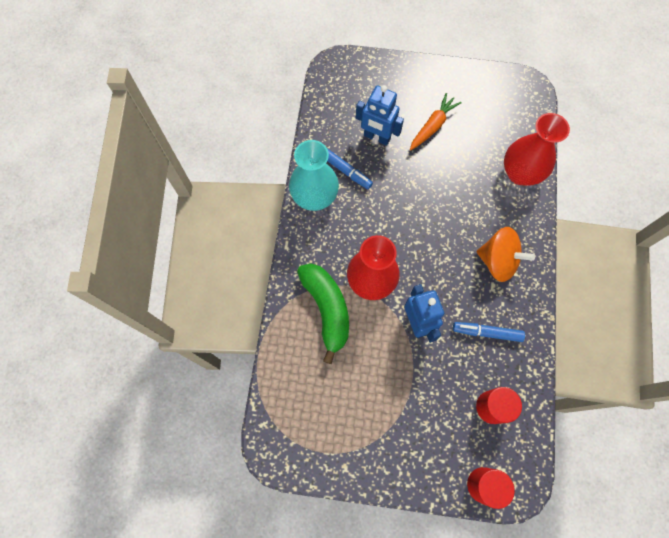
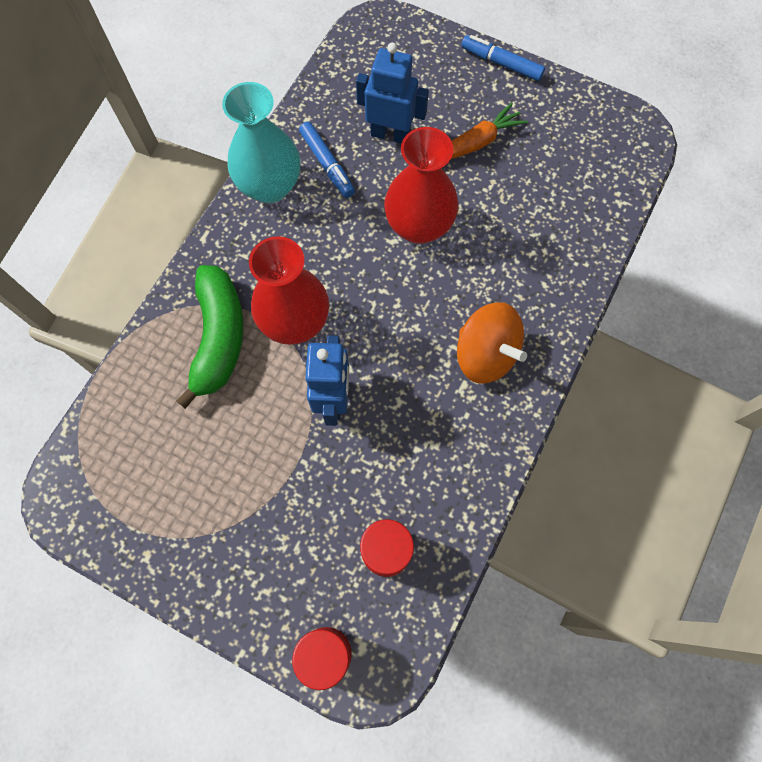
camera: 20 degrees right, 0 degrees up
(376, 137) = (390, 134): blue robot -> blue robot turned 150 degrees clockwise
(487, 332) = (425, 446): blue marker -> blue marker (501, 63)
(520, 173) = (572, 246): red vase -> red vase (419, 226)

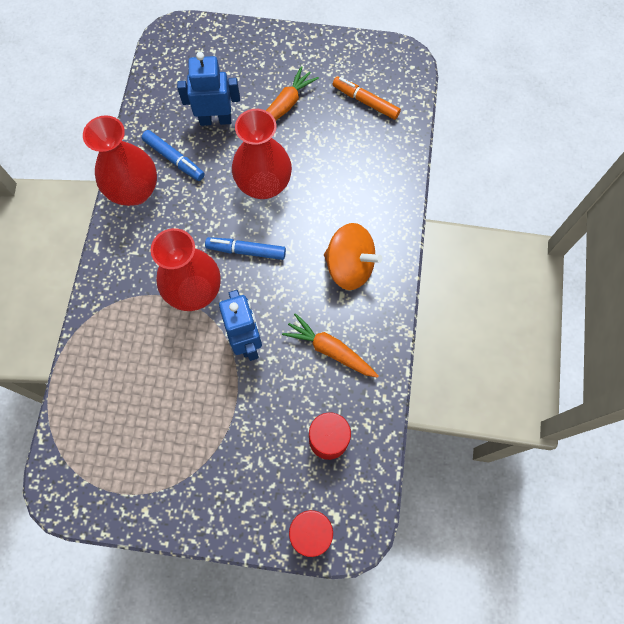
camera: 20 degrees left, 0 degrees up
(219, 337) = (138, 323): green banana -> none
(270, 186) = (134, 191): turquoise vase -> red vase
(427, 445) = (330, 350): none -> orange carrot
(501, 63) = (282, 37): blue marker -> blue marker (246, 251)
(574, 167) = (365, 102): none -> orange marker

